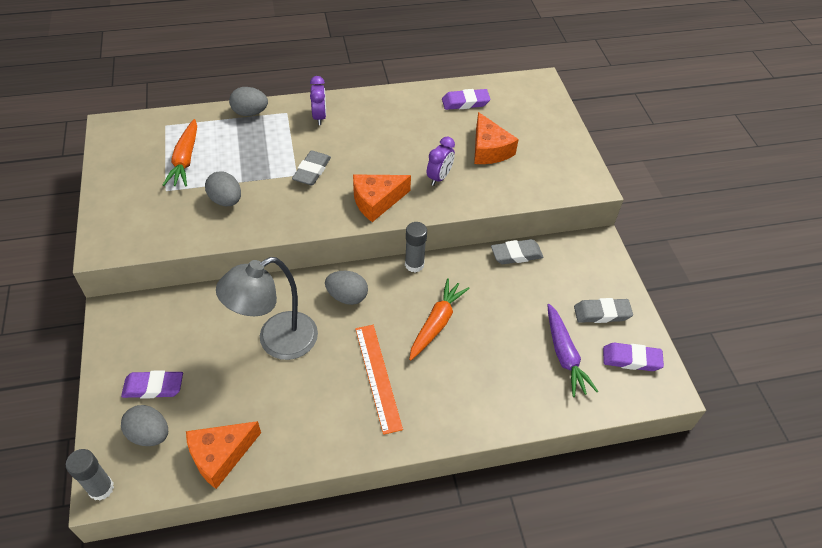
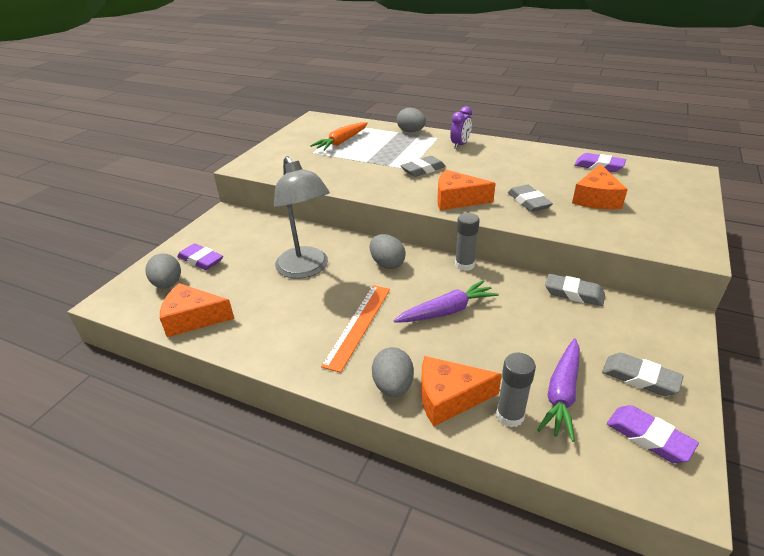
camera: 40 degrees right, 15 degrees down
(101, 488) = (107, 299): grey glue stick -> grey glue stick (510, 416)
(226, 200) = (344, 167): grey egg -> grey egg (393, 386)
(277, 341) = (306, 269): grey lamp -> grey lamp turned 120 degrees counterclockwise
(436, 323) = (446, 311): orange carrot -> purple carrot
(439, 177) = (528, 202): purple clock -> grey eraser
(496, 404) = (449, 398): none -> orange cheese

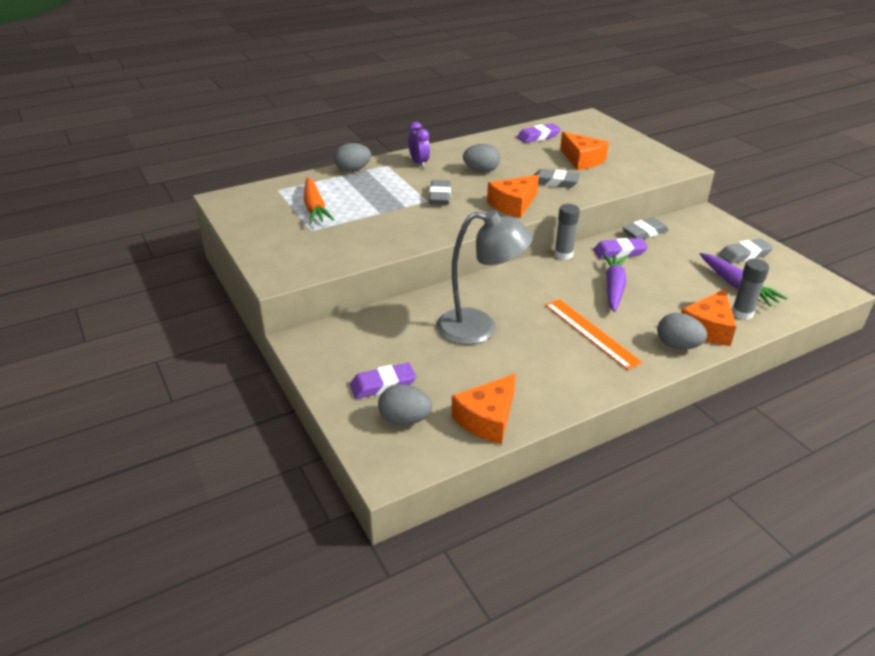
camera: 55 degrees left, 0 degrees up
(387, 264) = (520, 286): grey egg -> grey egg (481, 171)
(649, 437) = (792, 278): purple eraser -> purple eraser (619, 252)

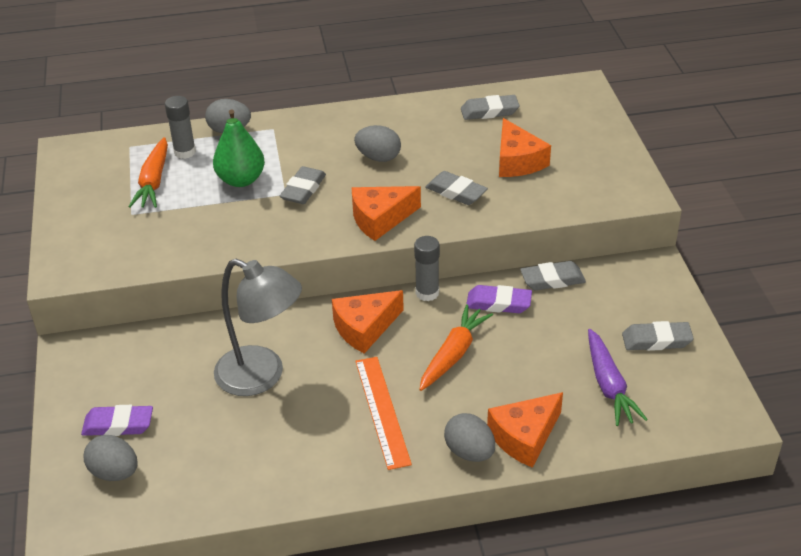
camera: 20 degrees right, 5 degrees up
(386, 197) = (241, 180): none -> green pear
(419, 163) = (312, 132): purple clock -> none
(487, 419) = (197, 493): orange cheese -> orange cheese (364, 328)
(538, 136) = (489, 111): purple eraser -> grey eraser
(613, 288) = (453, 354): purple carrot -> orange carrot
(742, 313) = (583, 426): grey glue stick -> grey glue stick (185, 152)

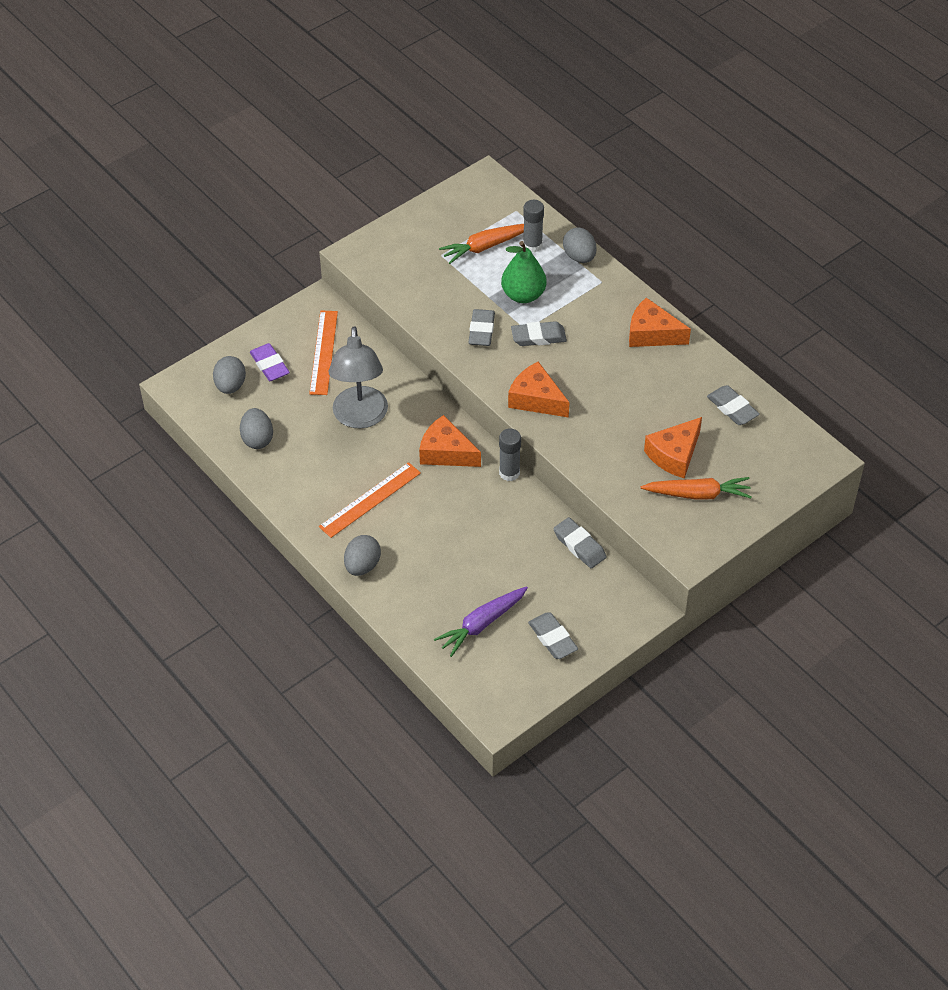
camera: 60 degrees right, 10 degrees up
(144, 372) = (323, 352): none -> orange ruler
(378, 157) = (612, 364): grey egg -> grey egg (257, 439)
(453, 354) = (453, 517): orange carrot -> orange carrot (697, 494)
(456, 192) = (603, 431): grey eraser -> grey eraser (481, 331)
(498, 303) = (528, 522): purple eraser -> none
(524, 437) = (396, 592): orange cheese -> orange cheese (652, 334)

